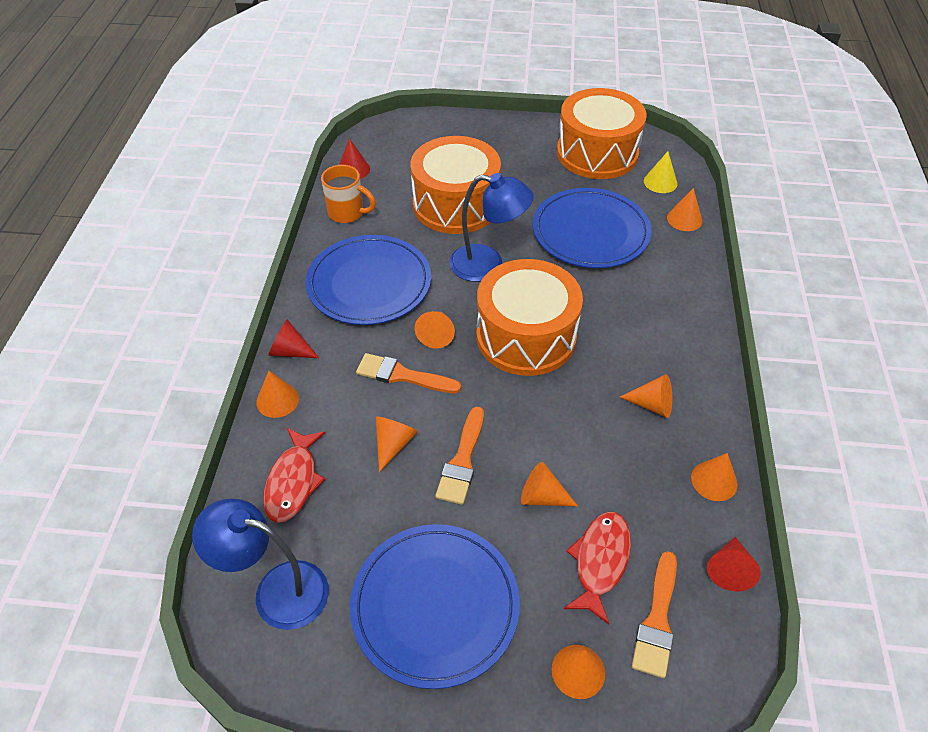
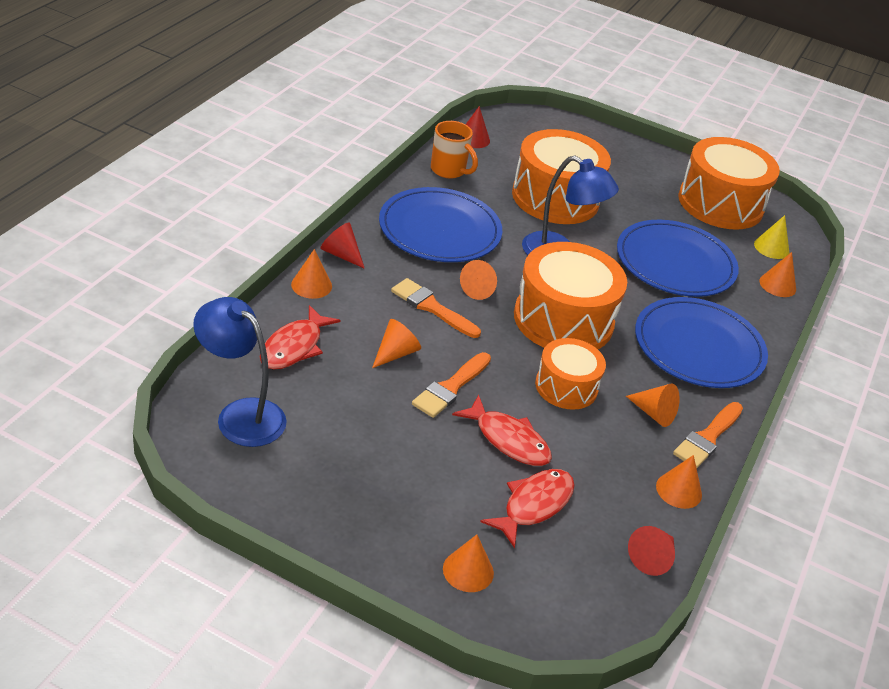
camera: 15 degrees right, 10 degrees down
(435, 605) = (368, 477): blue plate -> blue plate (698, 347)
(542, 496) = (508, 440): orange cone -> red fish
(564, 410) = (566, 387): none -> orange drum
(657, 620) = (561, 565): orange brush -> orange brush (707, 437)

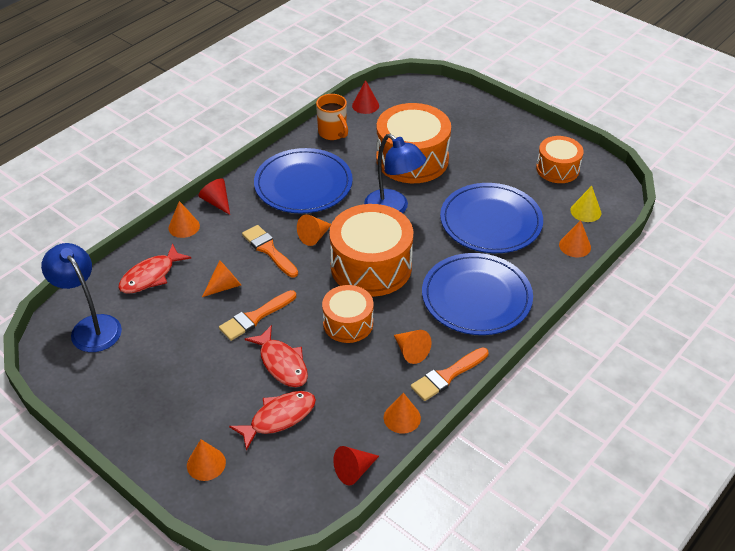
camera: 20 degrees right, 5 degrees up
(720, 203) = (557, 169): orange drum -> orange drum, size x0.59

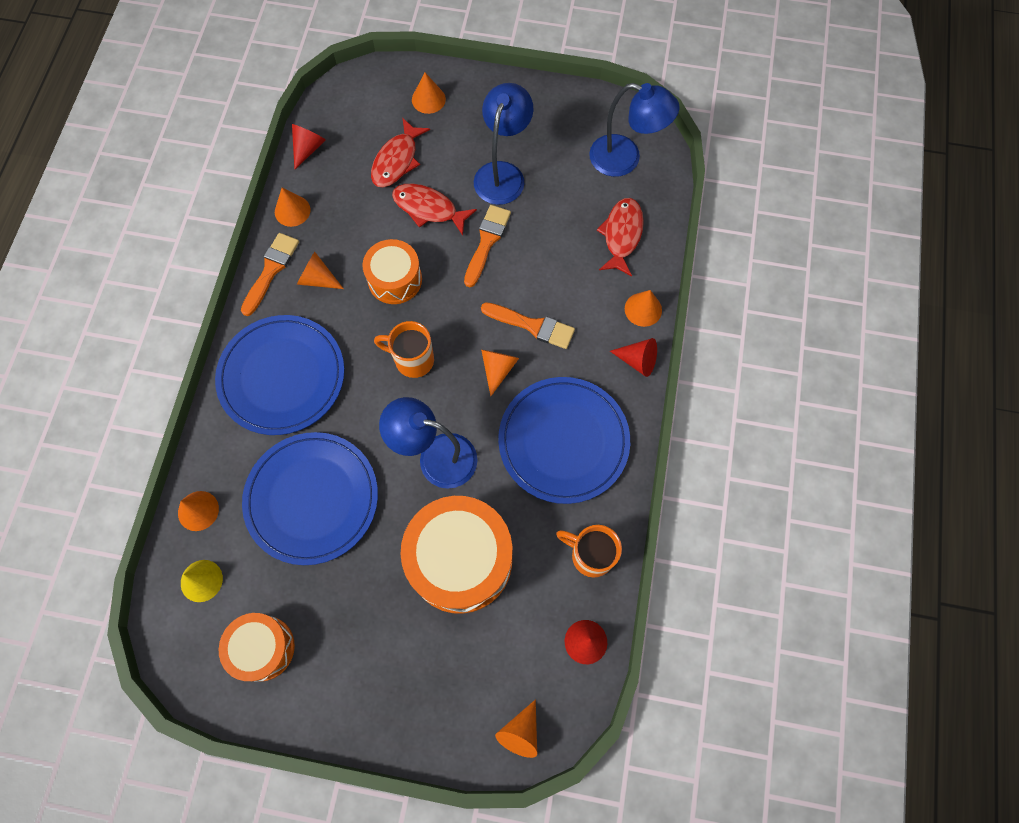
camera: 150 degrees right, 25 degrees up
(198, 362) = (502, 173): none -> blue lamp
(225, 286) = (542, 260): orange cone -> orange cone (520, 732)
(371, 266) = (412, 360): orange drum -> orange mug

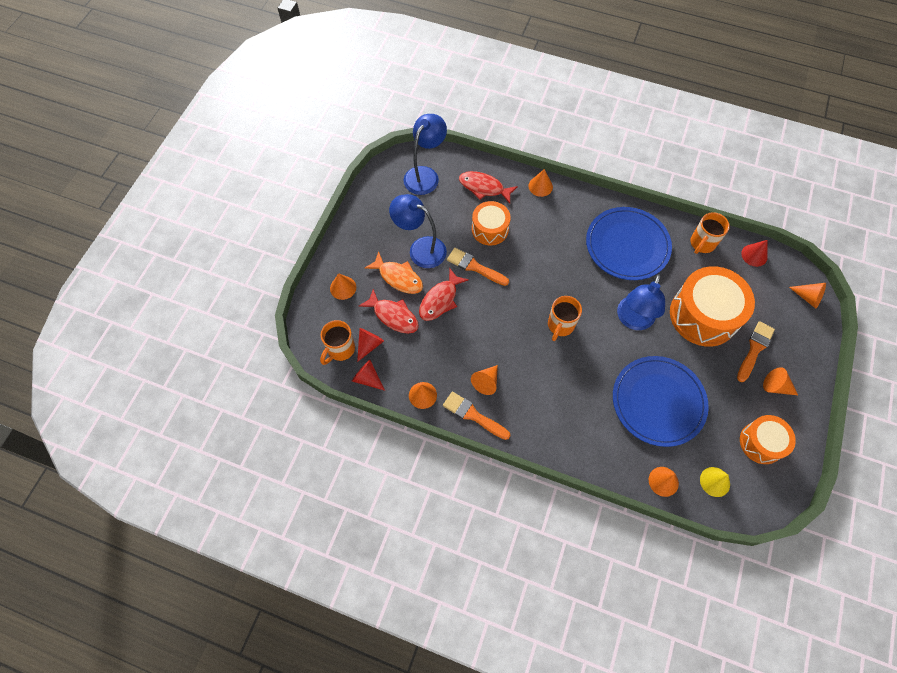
camera: 80 degrees left, 5 degrees down
(282, 376) = (563, 414): blue plate -> none
(343, 113) = (340, 349): none -> orange mug
(395, 279) = (495, 329): orange drum -> orange drum (490, 229)
(454, 156) = (398, 277): none -> orange fish
(498, 369) = (573, 274): orange cone -> orange cone (776, 386)
(532, 326) = (544, 249): orange brush -> orange brush (754, 349)
(637, 361) = (576, 196): red cone -> red cone (369, 345)

